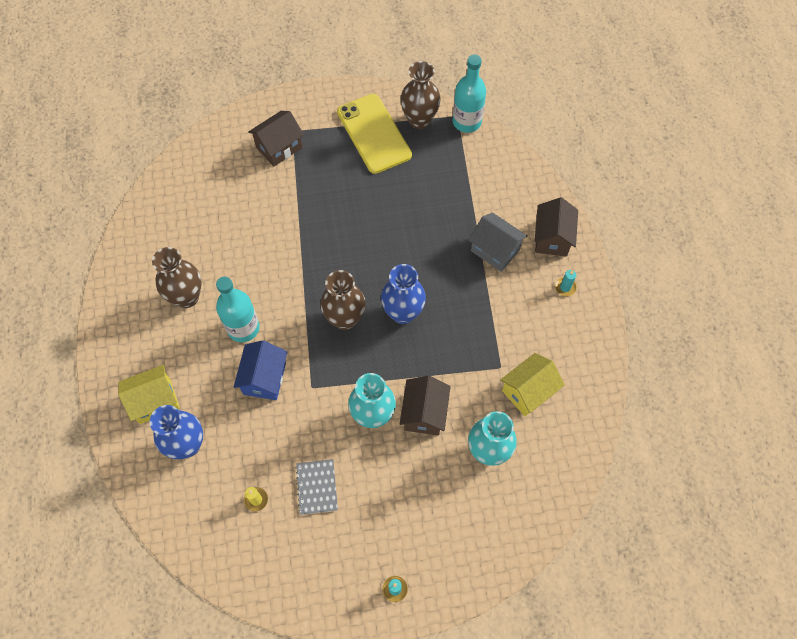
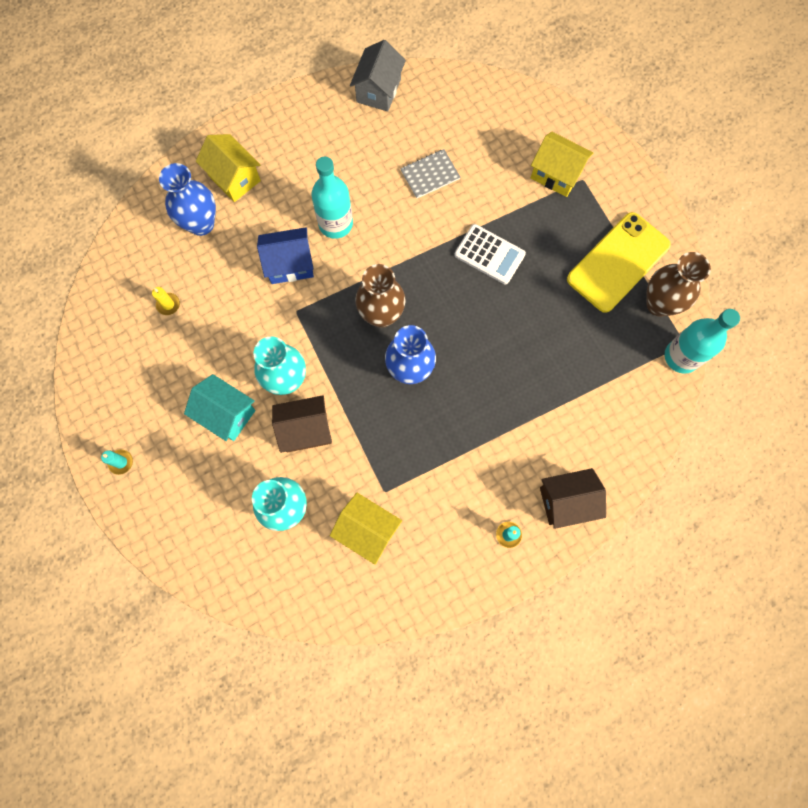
camera: 70 degrees right, 10 degrees up
(187, 297) = (349, 160): brown vase -> none
(279, 147) = (556, 174): brown house -> yellow house
(317, 487) = (197, 354): grey notebook -> grey notebook (430, 175)
(327, 219) = (489, 254): none -> white calculator
(384, 477) = (226, 414): none -> turquoise house
(495, 250) = (524, 442): grey house -> grey house (378, 90)

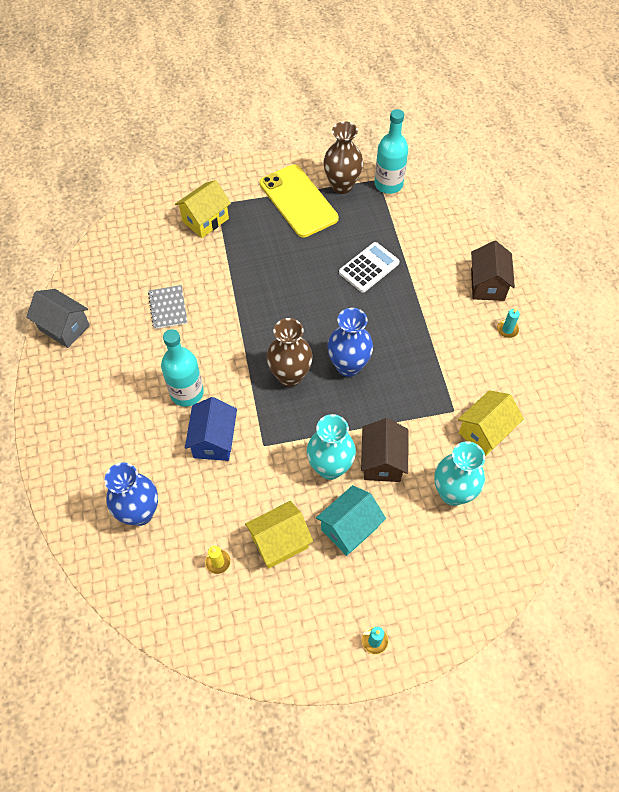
camera: 75 degrees left, 15 degrees down
(234, 178) = (102, 471): yellow house -> yellow house (279, 542)
(489, 254) = (261, 283): white calculator -> white calculator (369, 268)

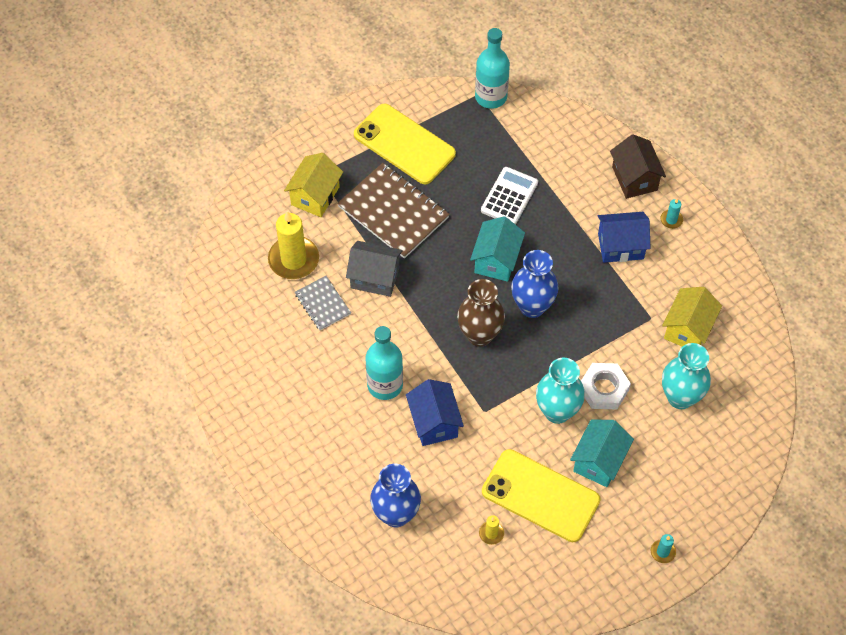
camera: 20 degrees left, 0 degrees up
(64, 327) = (224, 359): grey house -> grey house (375, 278)
(162, 265) = (293, 259): none -> yellow candle
(263, 251) = (393, 212): none -> brown notebook
(279, 542) = (540, 496): yellow house -> yellow phone
(334, 317) = (496, 260): none -> turquoise house
(342, 186) = (442, 113): brown vase -> none
(382, 461) = (604, 389): brown house -> white nut
(451, 338) = (620, 246): none -> blue house

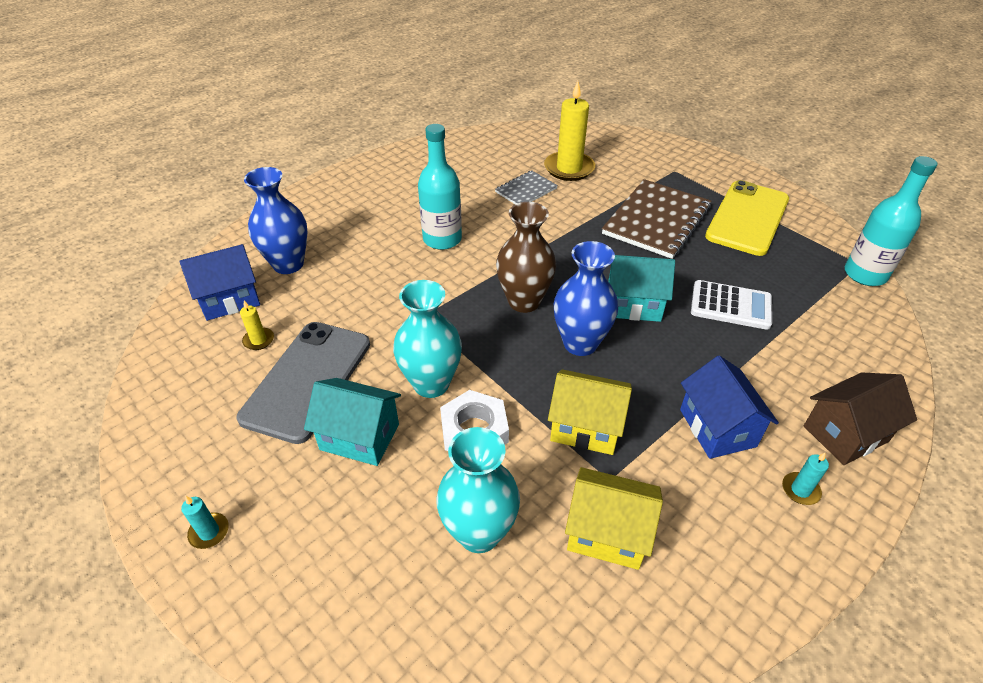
camera: 80 degrees right, 15 degrees down
(315, 196) = (647, 171): yellow house -> yellow house (585, 427)
(375, 278) = (569, 218): grey house -> none
(434, 422) = (401, 279): blue house -> blue house (230, 299)
(540, 496) = (307, 380): yellow phone -> grey phone

